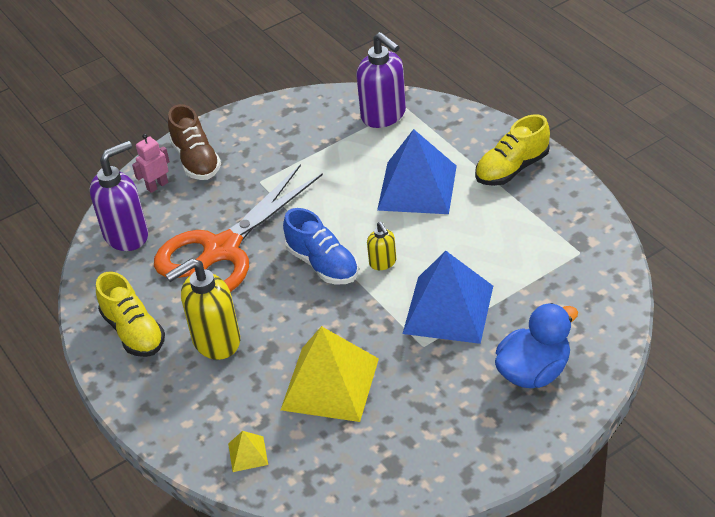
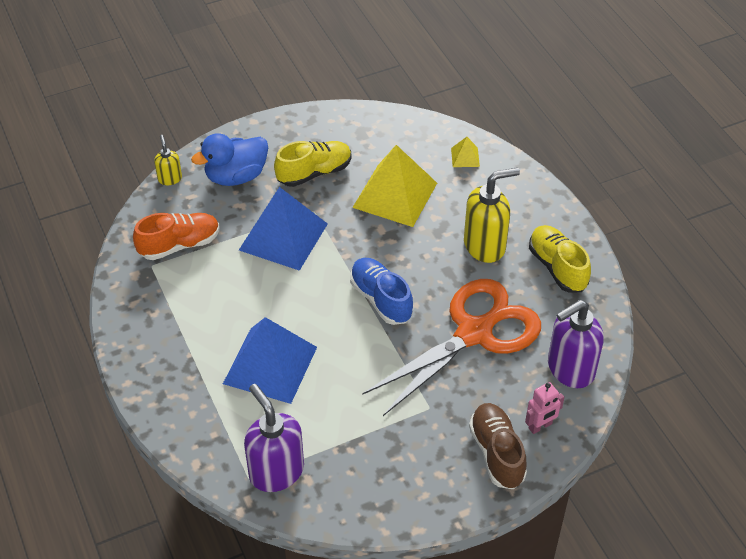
camera: 175 degrees left, 5 degrees up
(383, 263) = (326, 290): yellow soap dispenser -> yellow soap dispenser (170, 178)
(512, 168) = (169, 367): yellow shoe -> yellow shoe (314, 173)
(561, 279) = (179, 245): none -> orange shoe

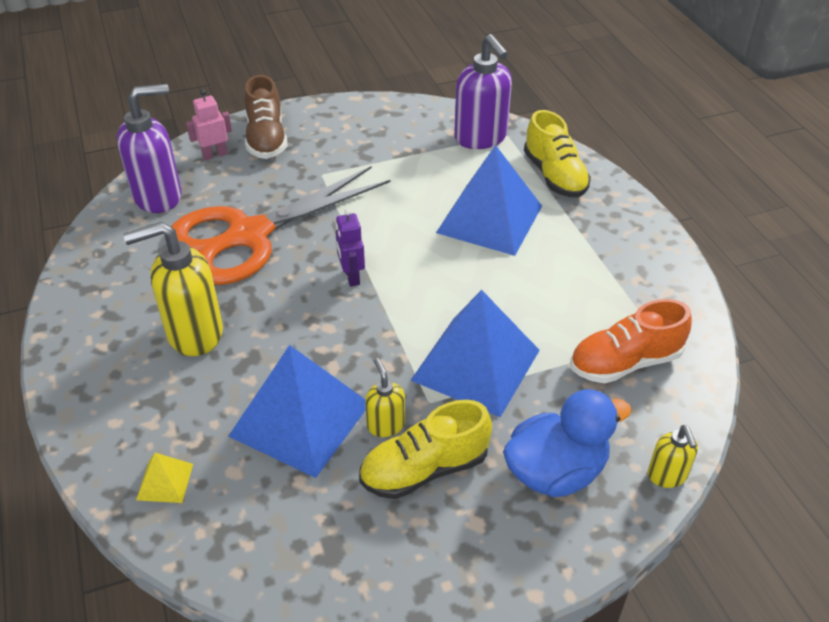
camera: 175 degrees left, 5 degrees down
(340, 195) = (385, 425): none -> yellow soap dispenser
(381, 299) = (351, 277): blue shoe -> purple robot
(395, 195) = (300, 419): yellow pyramid -> blue pyramid
(557, 267) = (112, 300): yellow shoe -> yellow shoe (554, 176)

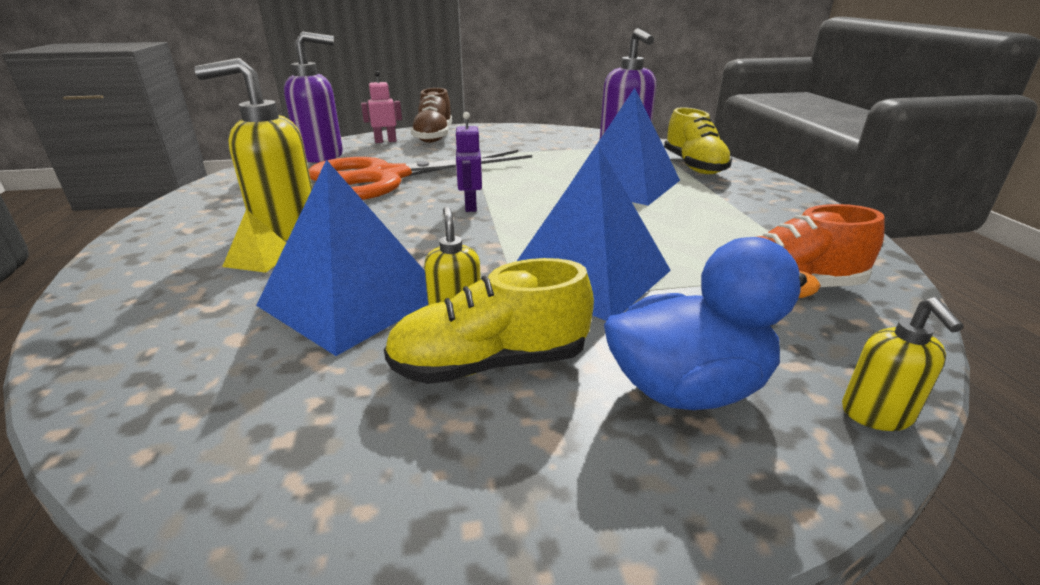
camera: 10 degrees right, 15 degrees down
(165, 481) = (143, 338): yellow pyramid -> yellow pyramid (260, 258)

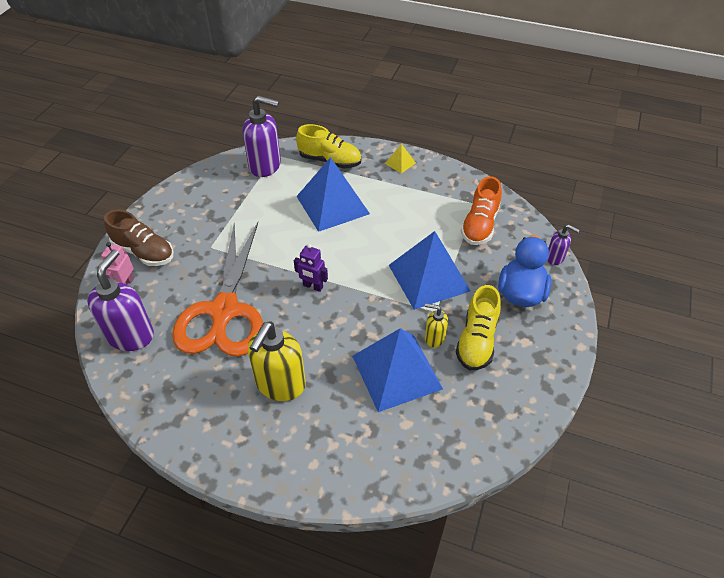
camera: 60 degrees left, 20 degrees up
(260, 258) = (319, 403): yellow pyramid -> yellow pyramid (400, 163)
(876, 414) = (555, 258): yellow soap dispenser -> purple soap dispenser

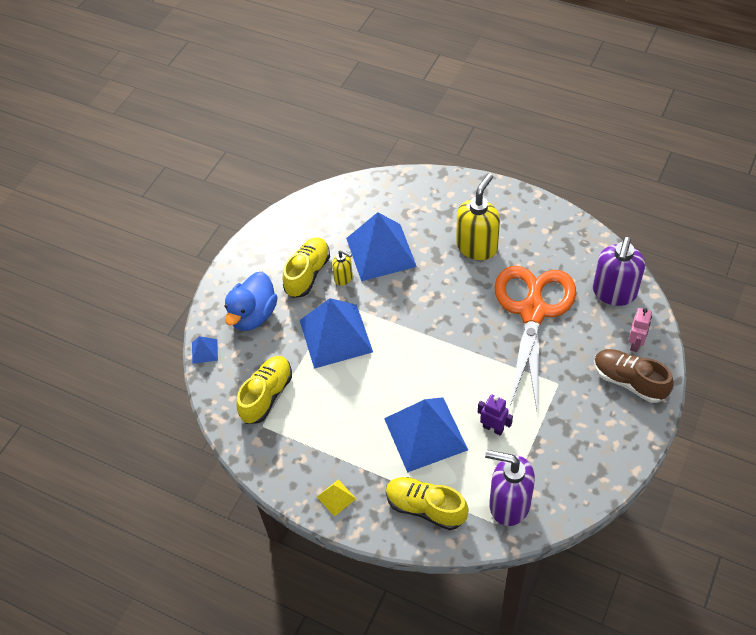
camera: 170 degrees left, 5 degrees up
(313, 286) = (449, 332): purple robot -> purple robot (493, 428)
(479, 225) = (267, 395): orange shoe -> yellow shoe
(555, 258) = (204, 351): purple soap dispenser -> blue pyramid

